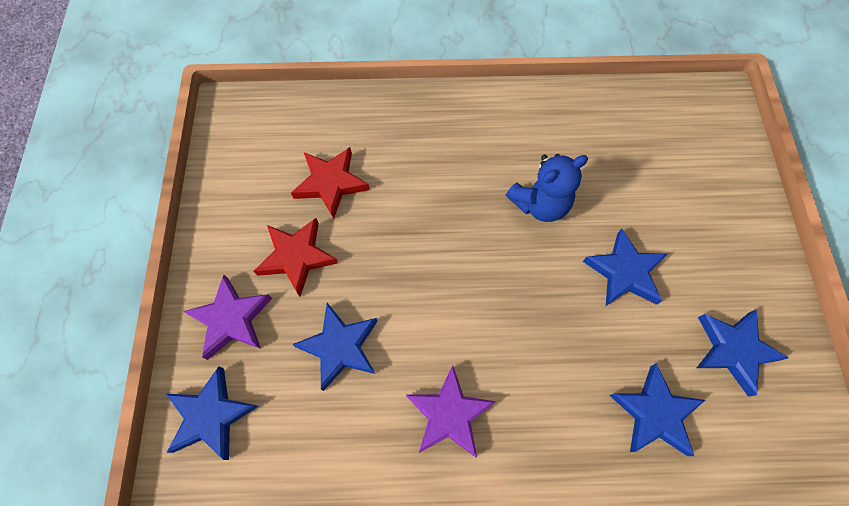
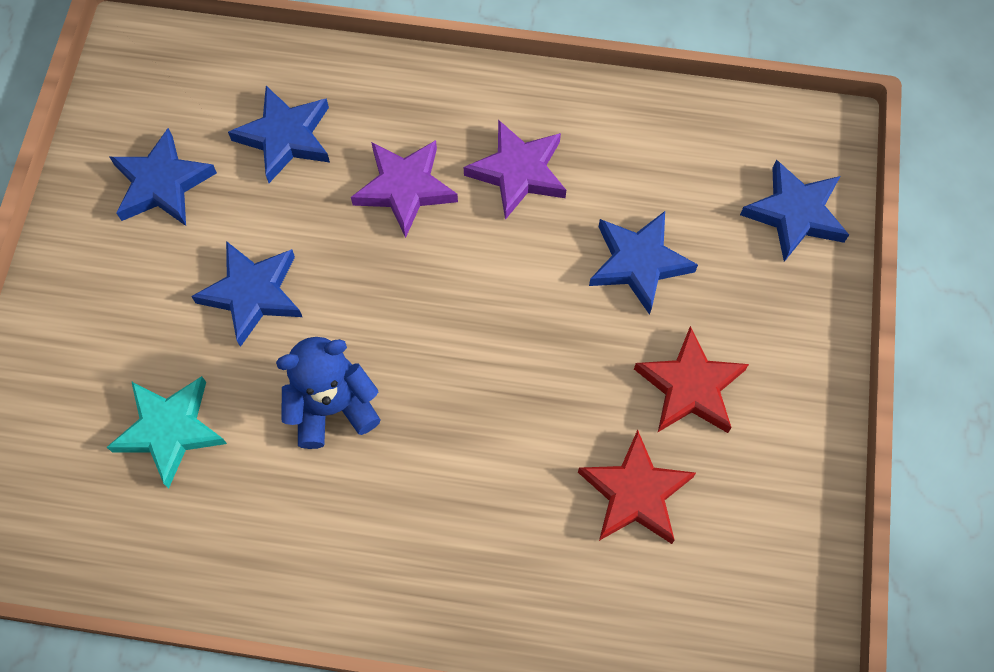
camera: 170 degrees left, 0 degrees up
(231, 319) = (777, 318): purple star -> purple star (405, 188)
(639, 173) = (170, 430): none -> turquoise star

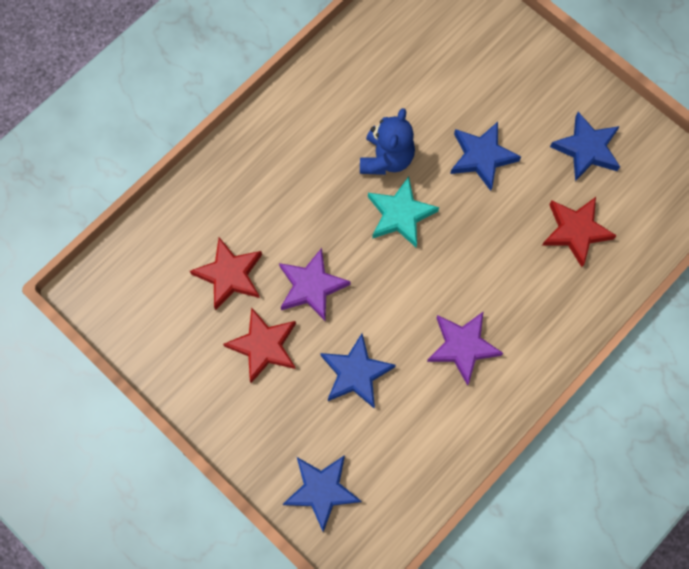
camera: 125 degrees right, 5 degrees up
(170, 430) = (429, 77): turquoise star -> turquoise star (400, 215)
(285, 137) = (575, 231): blue star -> red star
(405, 188) = (495, 276): purple star -> purple star (311, 286)

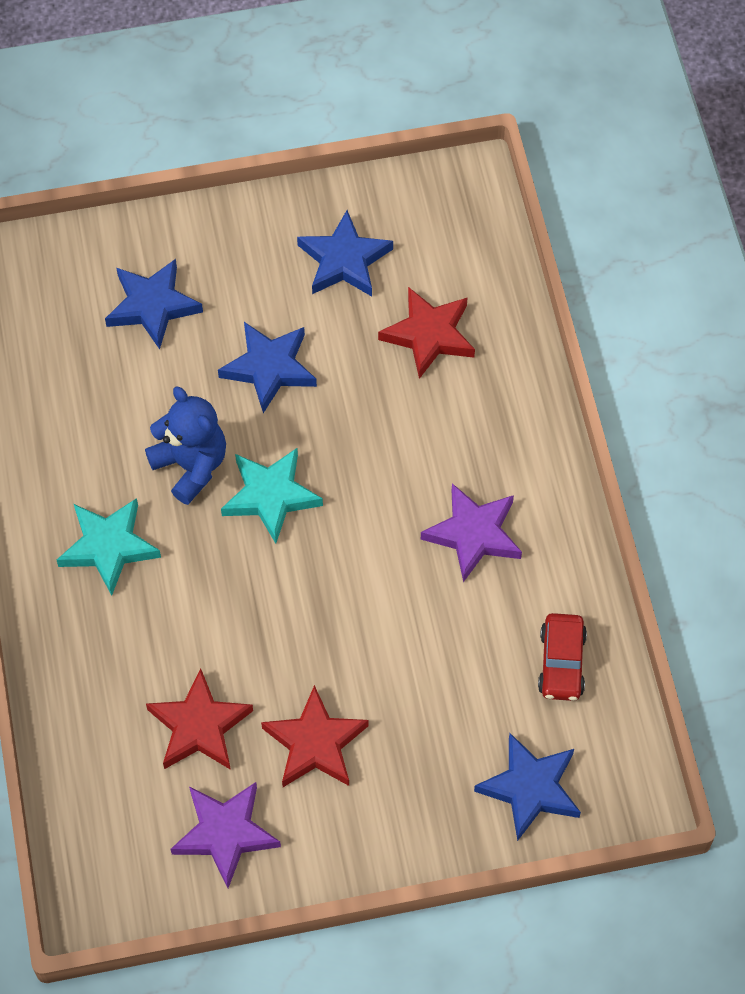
camera: 55 degrees left, 10 degrees down
(303, 150) = (108, 547): none -> turquoise star
(311, 286) = (283, 646): purple star -> purple star (225, 834)
(356, 373) = (421, 664): blue star -> blue star (152, 306)
(416, 455) = (561, 663): none -> red car

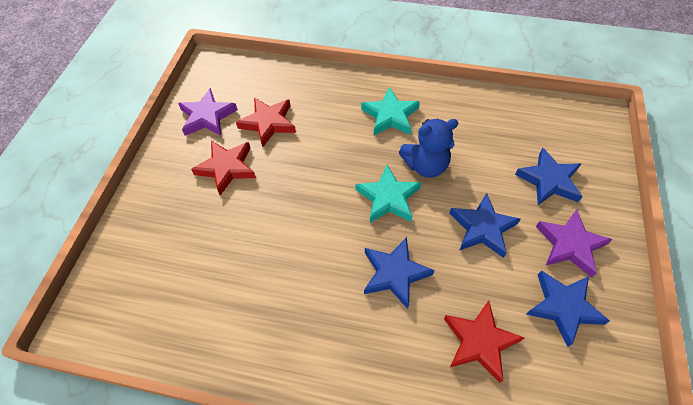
camera: 115 degrees right, 5 degrees down
(474, 534) = (307, 304): purple star -> purple star (570, 245)
(530, 788) = (127, 264): blue star -> blue star (394, 274)
(561, 663) = (188, 319): red car -> none

